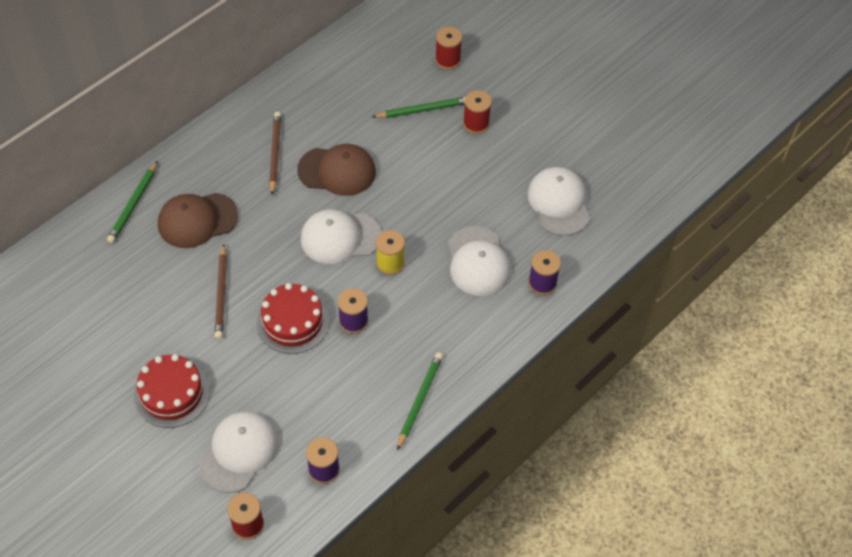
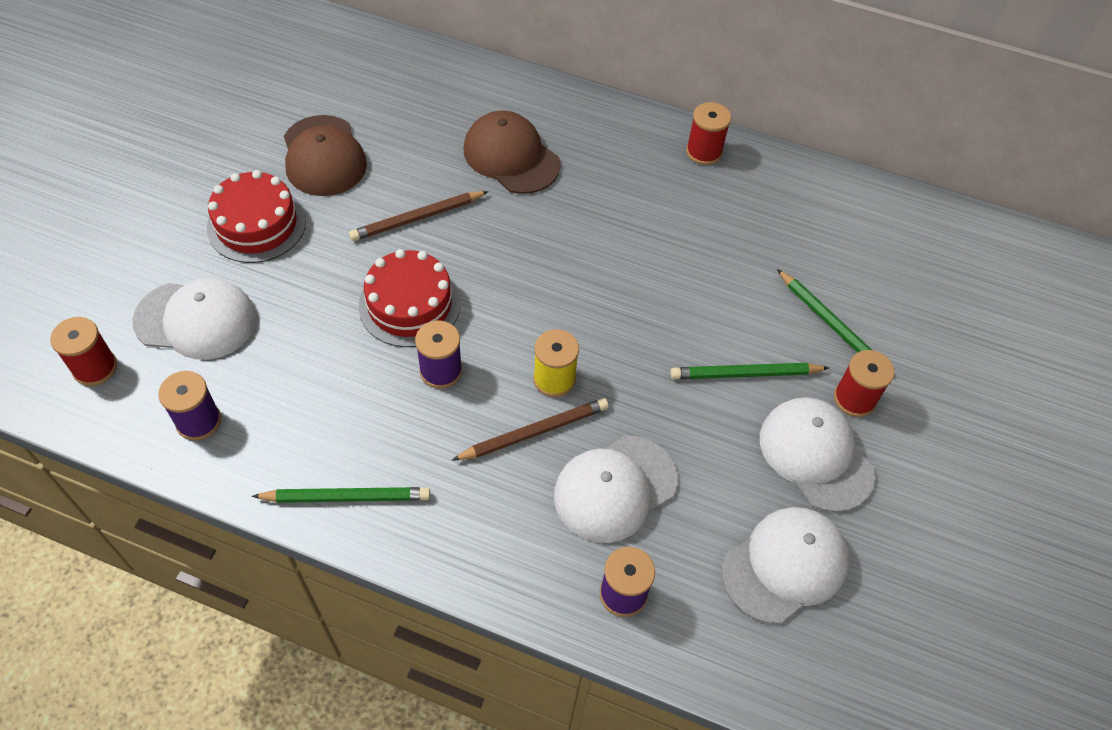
camera: 65 degrees right, 0 degrees up
(133, 204) = (501, 93): green pencil -> green pencil (745, 374)
(275, 153) = (654, 193): brown pencil -> brown pencil (534, 432)
(337, 171) = (667, 265): brown cap -> brown cap (323, 156)
(340, 237) = (565, 307): white cap -> white cap (815, 455)
(447, 60) = (939, 323): red spool -> red spool (704, 152)

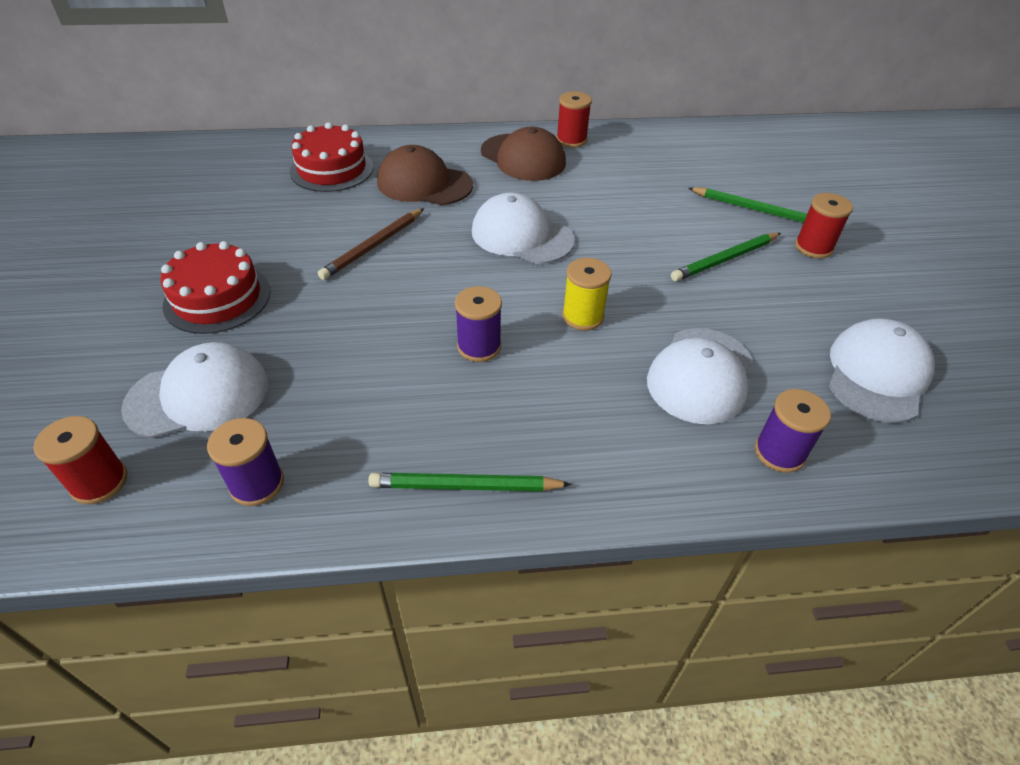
camera: 25 degrees left, 10 degrees down
(323, 156) = (253, 230): brown cap -> brown cap (523, 157)
(346, 497) = (465, 486): green pencil -> green pencil turned 150 degrees counterclockwise
(409, 304) = (412, 308): red cake -> red cake (332, 169)
(534, 432) = (598, 361): brown pencil -> none
(815, 455) = (823, 292): white cap -> white cap (521, 236)

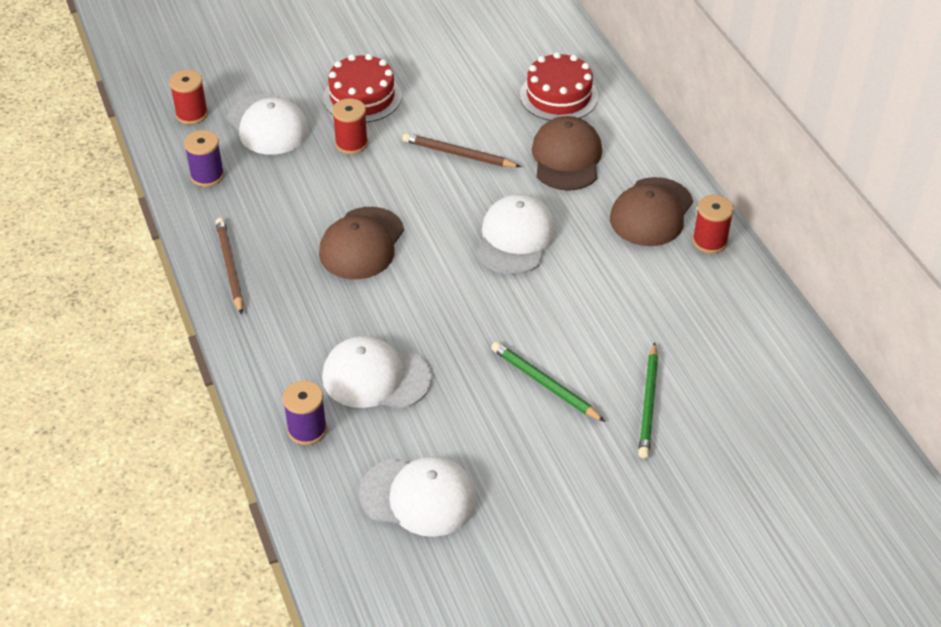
camera: 75 degrees right, 0 degrees up
(465, 486) = (230, 267): green pencil -> brown pencil
(479, 346) = (362, 244): purple spool -> brown cap
(583, 316) = (420, 296): yellow spool -> none
(813, 247) = (599, 453): red spool -> red spool (351, 143)

